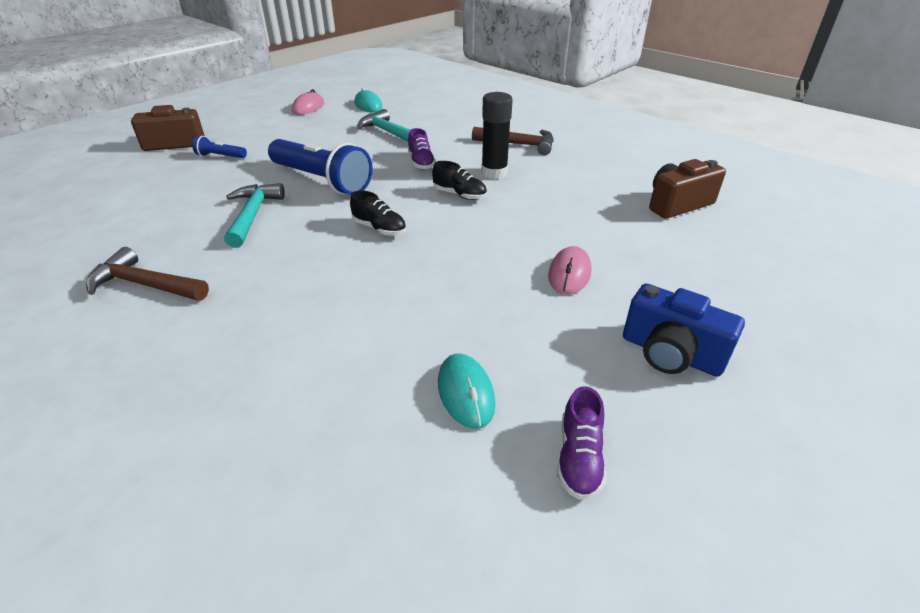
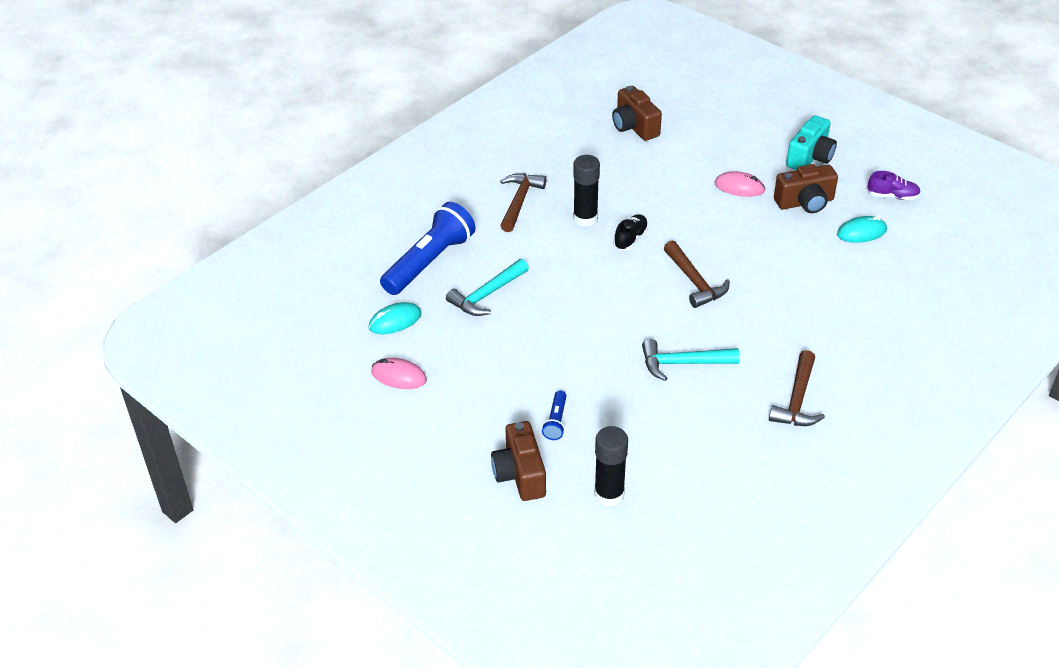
camera: 90 degrees left, 5 degrees up
(119, 175) = (609, 494): none -> black glue stick
(321, 180) = (609, 330): blue flashlight -> blue flashlight (429, 262)
(379, 229) = (694, 281): black shoe -> brown hammer
(421, 163) = (565, 265): purple shoe -> none
(542, 334) = (805, 202): none -> brown camera
(670, 354) = (810, 157): blue camera -> turquoise camera

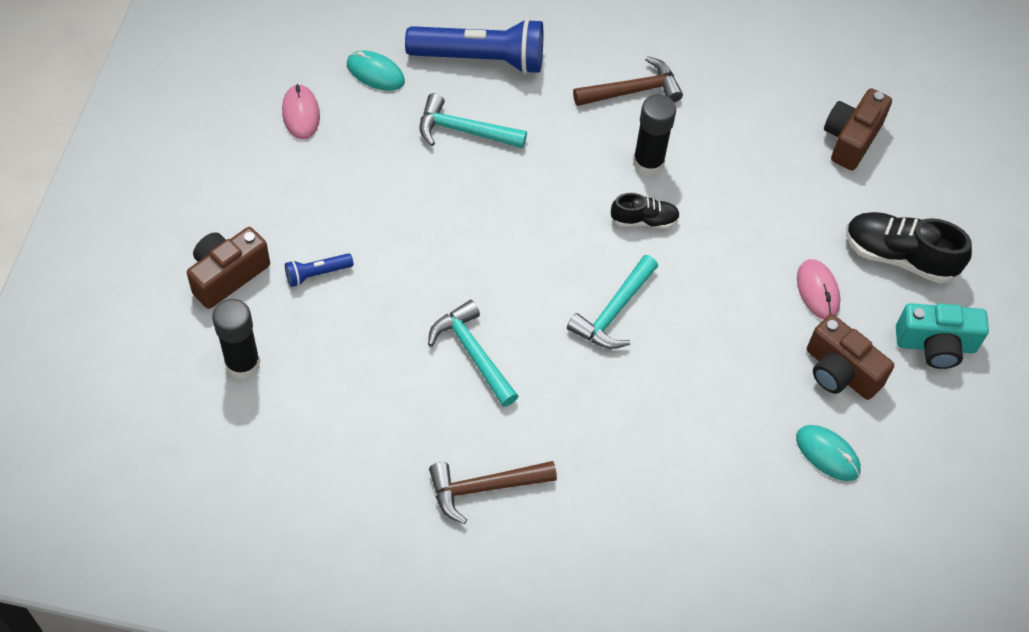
camera: 55 degrees right, 15 degrees up
(694, 281) = (614, 311): brown hammer -> turquoise hammer
(737, 144) = (899, 257): none -> black shoe
(892, 196) = (926, 465): purple shoe -> none

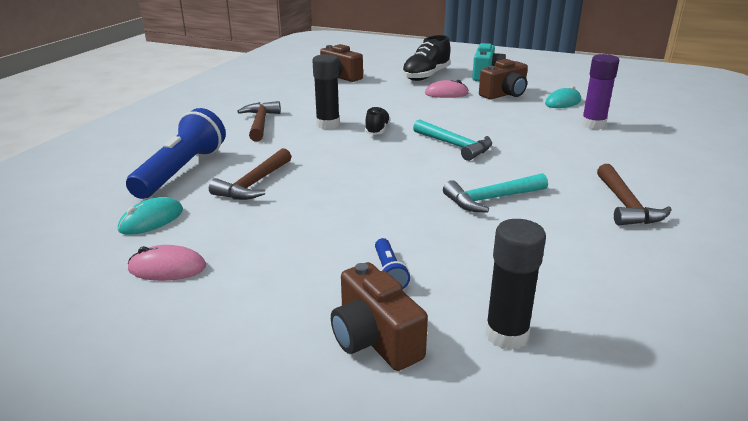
camera: 75 degrees left, 30 degrees down
(464, 131) = (254, 184): turquoise hammer -> brown hammer
(737, 486) = (593, 125): none -> purple glue stick

